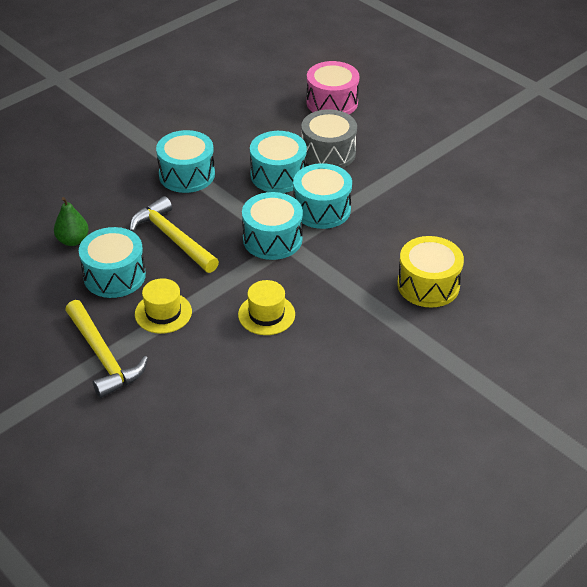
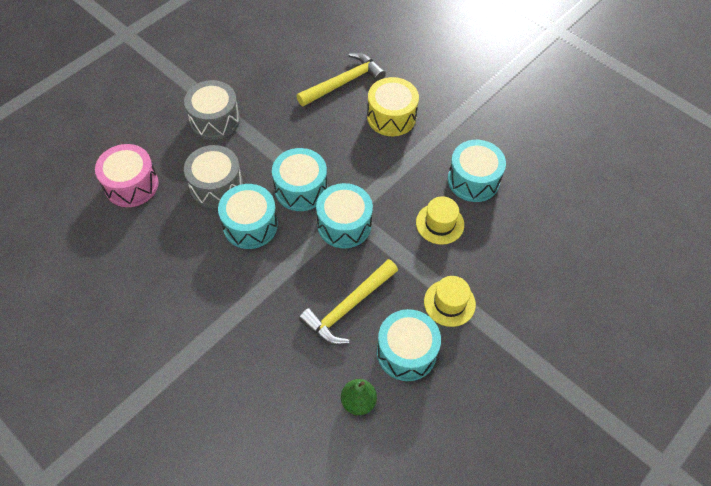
camera: 95 degrees left, 15 degrees up
(103, 357) = (510, 344): yellow hammer -> yellow hammer (344, 82)
(187, 175) = (248, 306): turquoise drum -> turquoise drum (473, 180)
(416, 150) = (215, 120): none -> grey drum

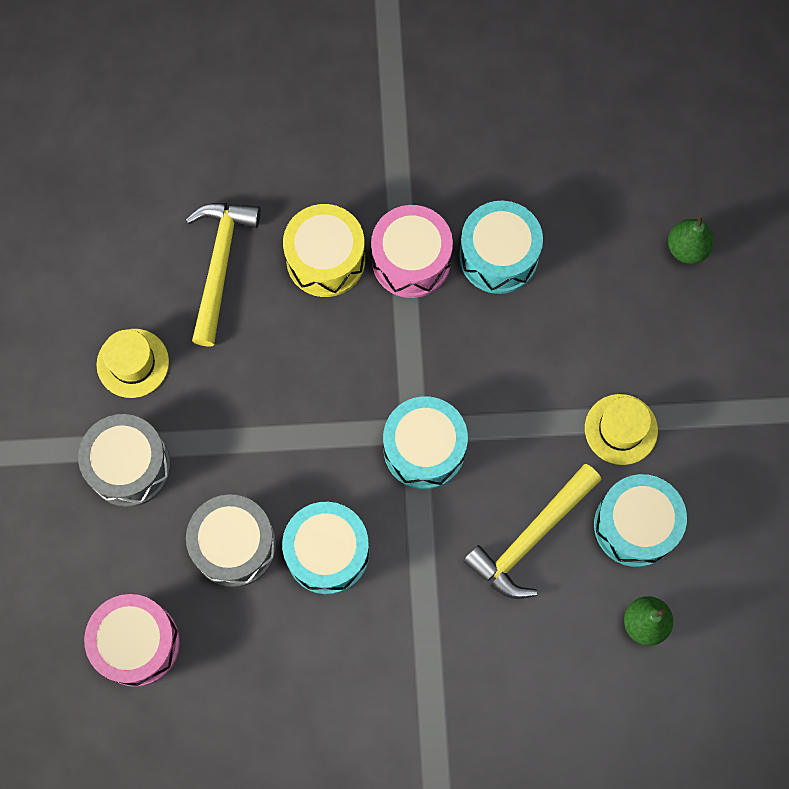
camera: 45 degrees left, 15 degrees up
(301, 189) = (330, 453): turquoise drum -> none
(348, 307) = (531, 538): yellow hammer -> yellow hammer turned 45 degrees clockwise
(429, 148) = (411, 260): none -> pink drum
(440, 223) = (519, 346): yellow hat -> yellow hat (133, 363)
(576, 256) = (687, 248): none -> green pear

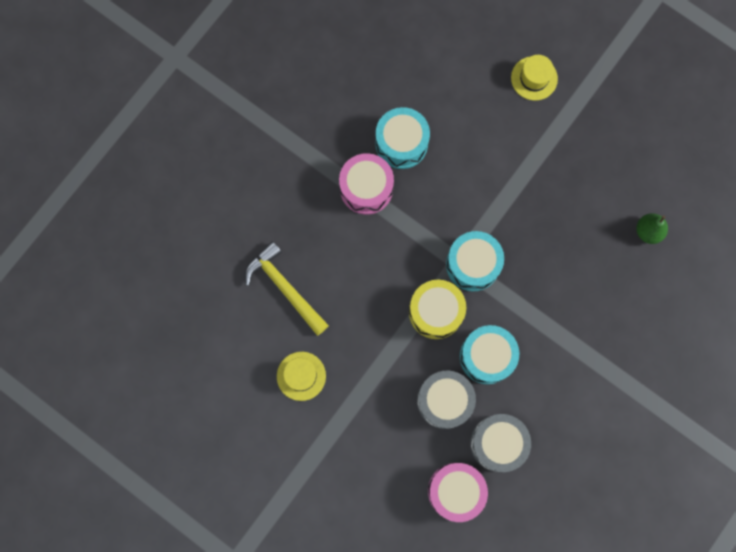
camera: 50 degrees left, 5 degrees up
(129, 466) = (357, 422): grey drum -> grey drum (498, 443)
(325, 259) = (328, 231): yellow drum -> yellow drum (435, 312)
(531, 538) = (561, 250): yellow hammer -> none
(621, 429) = (542, 160): yellow hat -> yellow hat (534, 78)
(635, 525) = (596, 195): turquoise drum -> none
(687, 248) = (476, 49): green pear -> none

